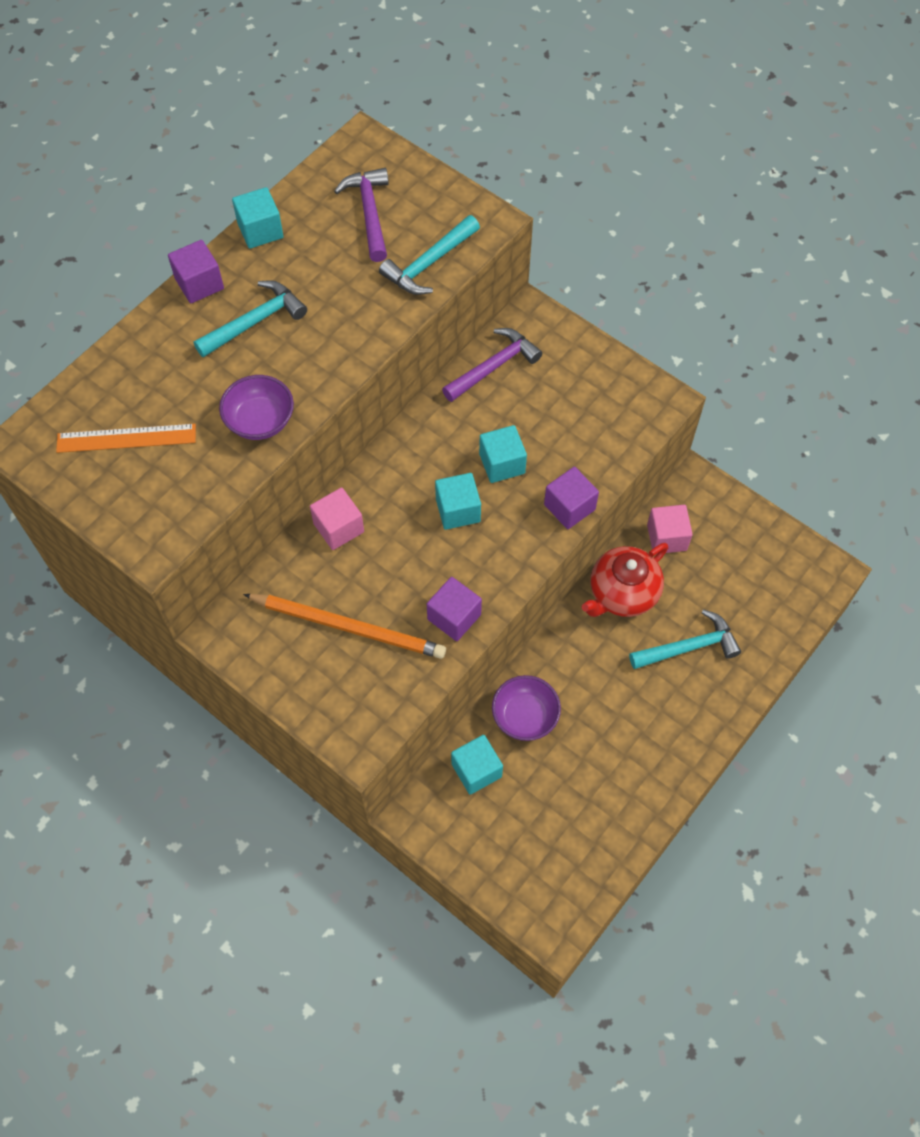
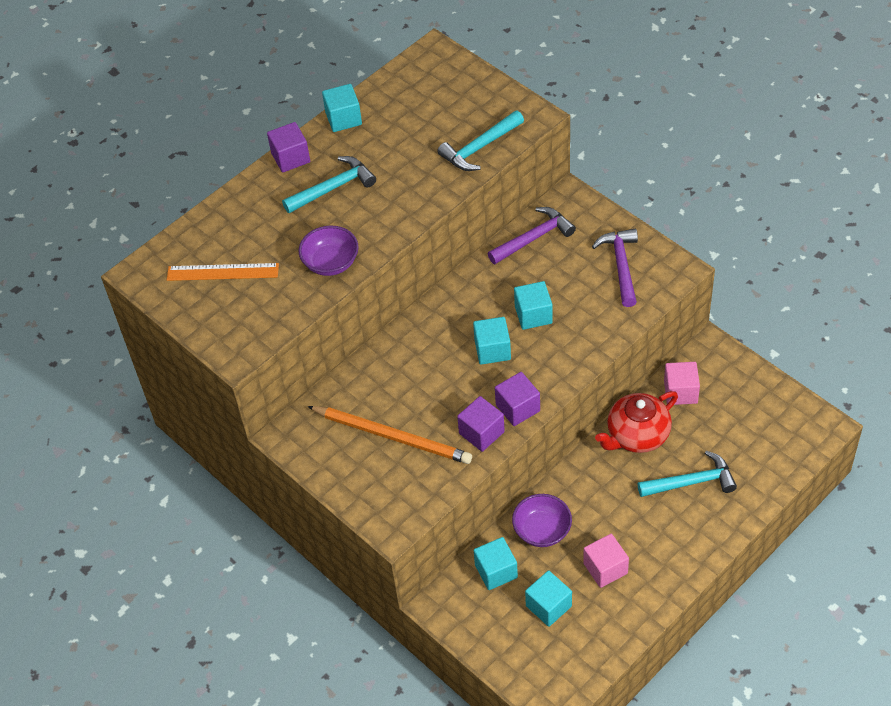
camera: 10 degrees right, 10 degrees down
(338, 527) = (391, 359): pink cube -> pink cube (605, 568)
(369, 213) = (434, 107): purple hammer -> purple hammer (621, 265)
(540, 810) = (548, 606): none -> turquoise cube
(569, 507) = (588, 351): purple cube -> purple cube (517, 408)

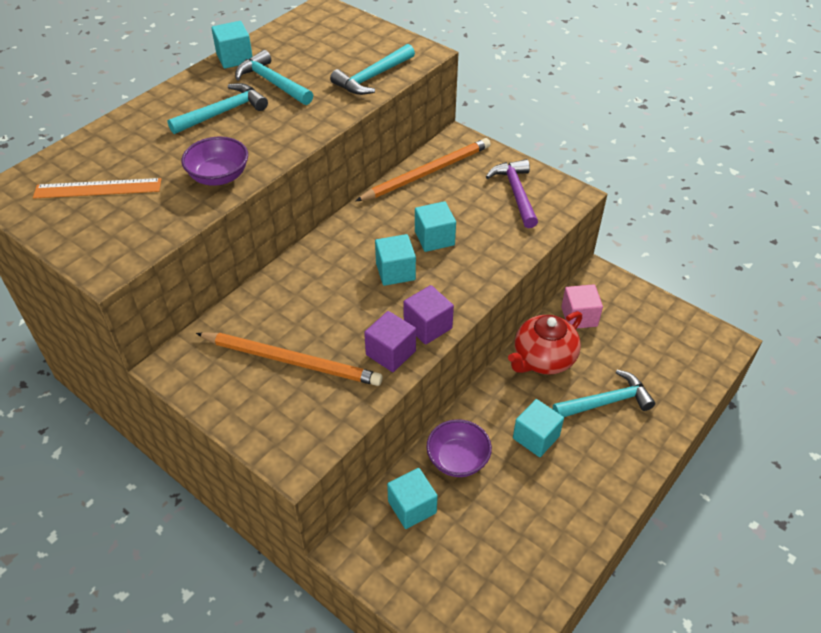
camera: 10 degrees left, 5 degrees down
(290, 158) = (179, 89): purple cube -> none
(380, 151) = (272, 82): none -> turquoise hammer
(534, 238) = (427, 173): purple hammer -> orange pencil
(548, 606) = (474, 543): turquoise cube -> turquoise cube (536, 437)
(605, 568) = (531, 497): pink cube -> none

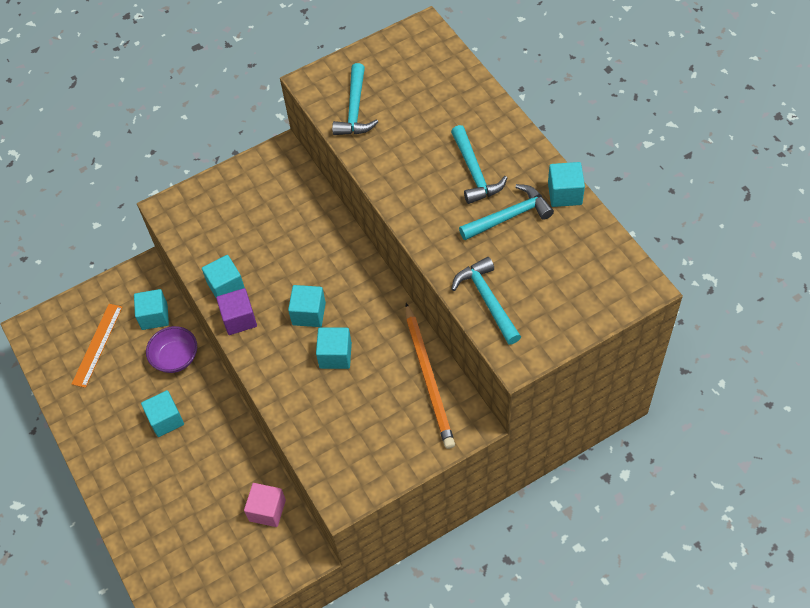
camera: 115 degrees right, 10 degrees up
(98, 188) = (403, 82): orange ruler -> orange ruler (97, 345)
(219, 176) = (384, 158): purple bowl -> none
(292, 361) = (250, 223): orange pencil -> none
(390, 353) = (226, 286): purple cube -> turquoise cube
(516, 193) = (367, 447): purple hammer -> none
(543, 359) = (235, 458): red teapot -> none
(606, 401) = (170, 489): turquoise hammer -> turquoise hammer (355, 109)

